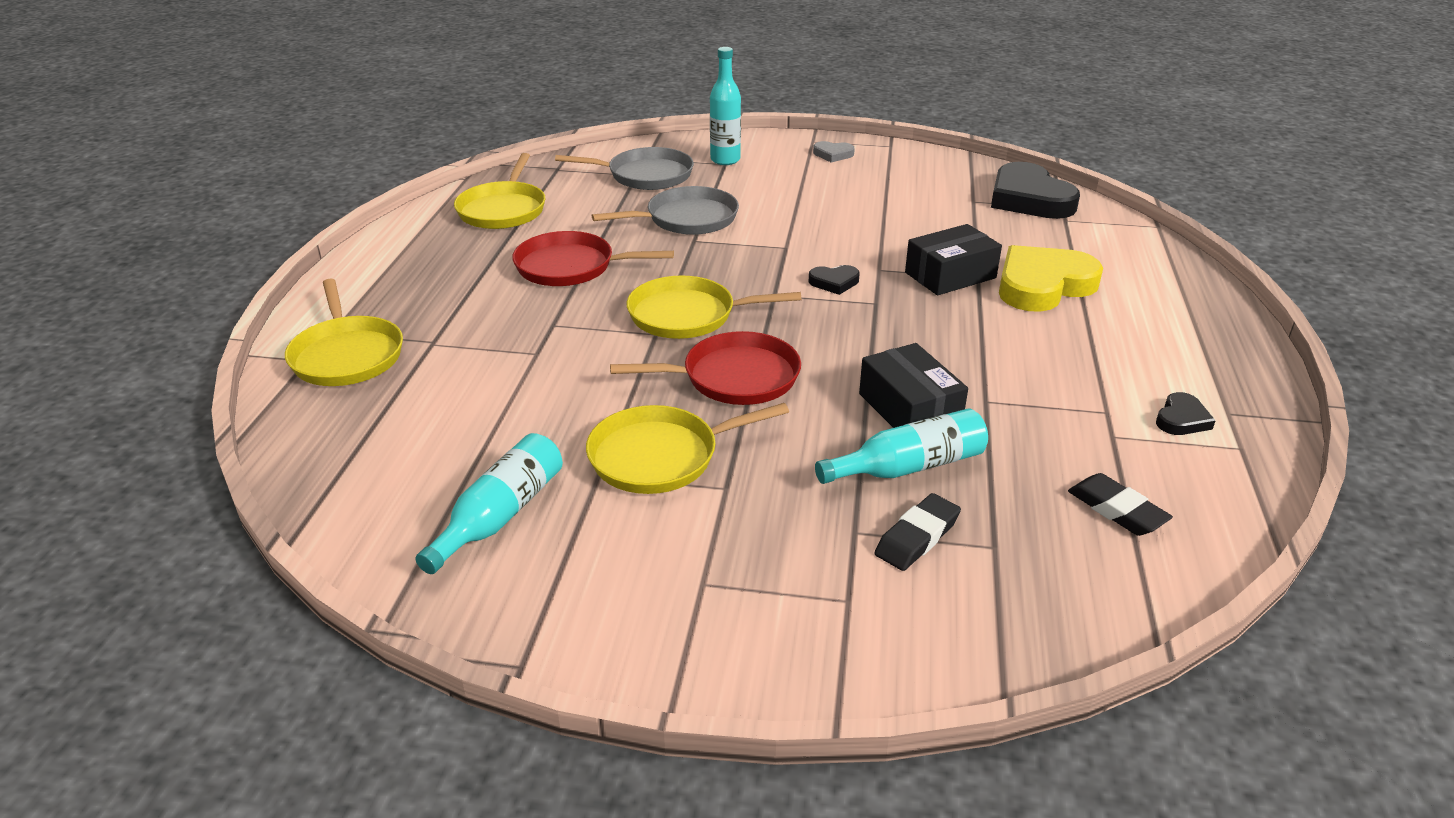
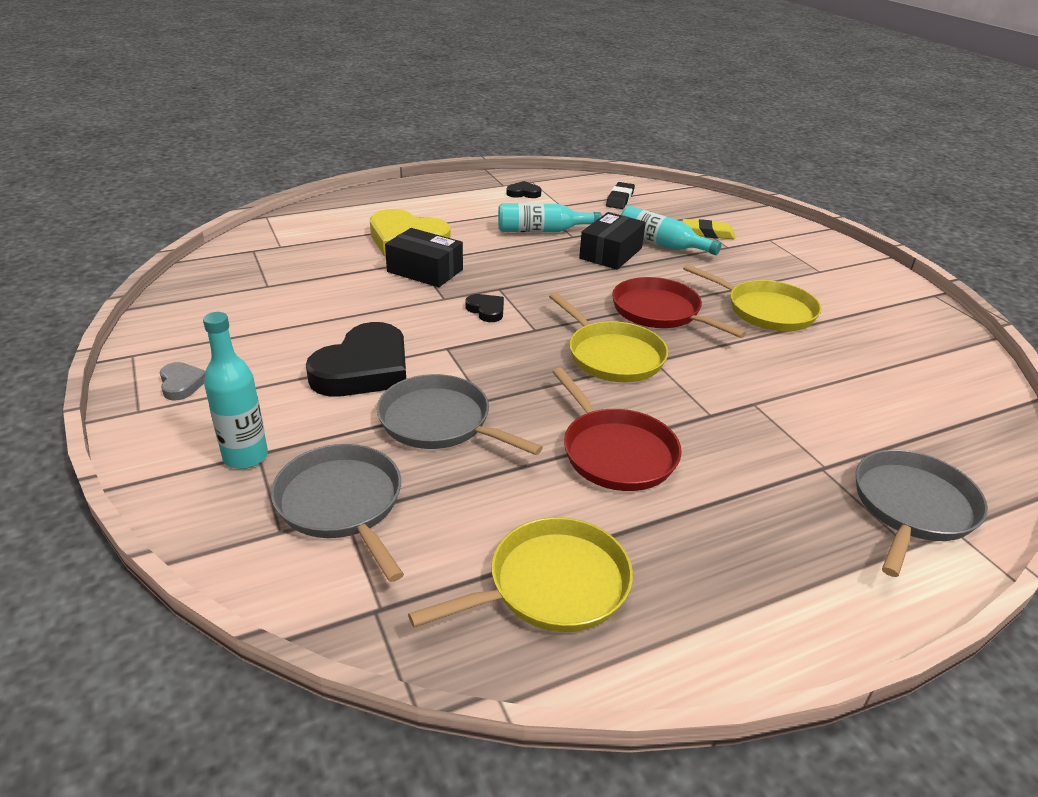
camera: 125 degrees left, 0 degrees up
(347, 355) = (912, 507): yellow pan -> grey pan
(500, 515) = (888, 340): turquoise bottle -> turquoise bottle (542, 231)
(917, 537) = (707, 233): black eraser -> yellow eraser
(1029, 199) = (245, 264): black heart -> black heart (364, 369)

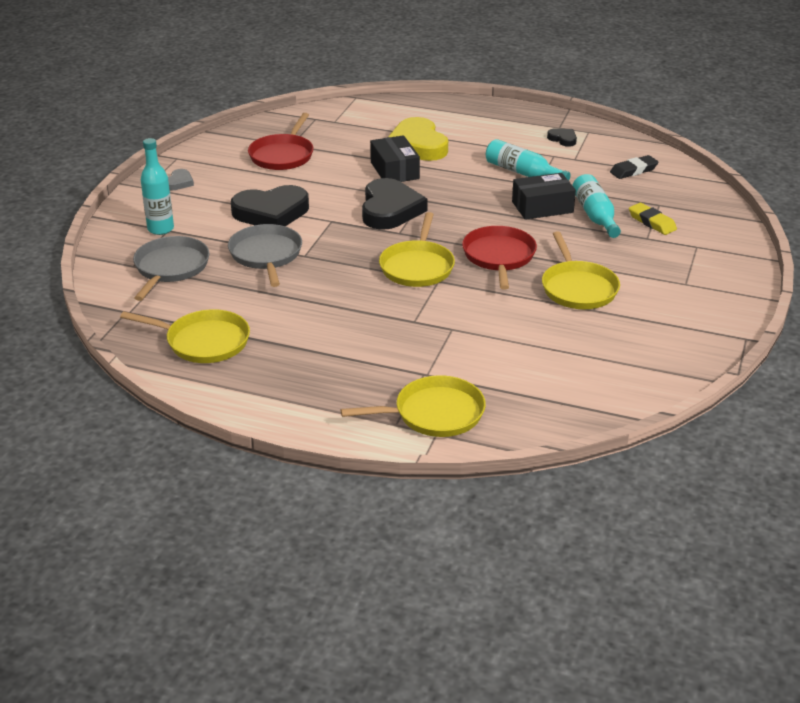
camera: 45 degrees right, 0 degrees up
(486, 310) = (390, 209): black heart -> black heart, size x2.18
(616, 452) = (327, 311): red pan -> red pan (282, 155)
(912, 507) = (434, 413): grey pan -> yellow pan

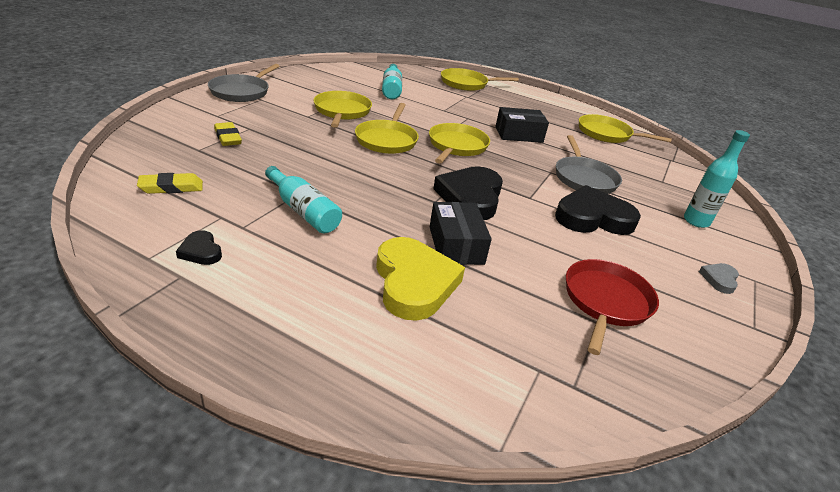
camera: 175 degrees left, 0 degrees up
(170, 268) = (661, 184): grey pan -> grey pan (241, 92)
(499, 257) = (387, 140): red pan -> yellow pan
(542, 207) = (316, 169): black box -> black box (518, 134)
(595, 215) = (273, 152): turquoise bottle -> turquoise bottle (391, 89)
(633, 170) = (171, 187): black eraser -> yellow eraser

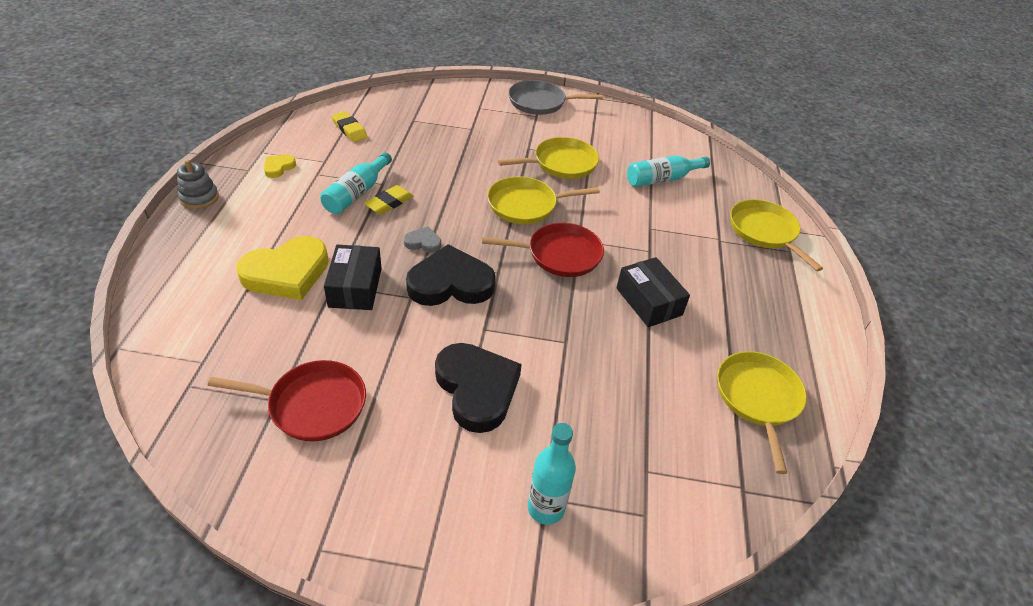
camera: 70 degrees right, 10 degrees up
(201, 251) = (278, 167): black heart -> yellow heart
(208, 331) = (199, 198): none -> grey stacking toy
(228, 137) = (445, 125): yellow eraser -> yellow eraser (389, 203)
(456, 146) = (560, 254): yellow pan -> red pan
(456, 245) = (355, 287): black box -> black box turned 60 degrees counterclockwise
(584, 178) = (576, 376): grey pan -> none
(719, 279) = (405, 522): grey heart -> grey heart (423, 242)

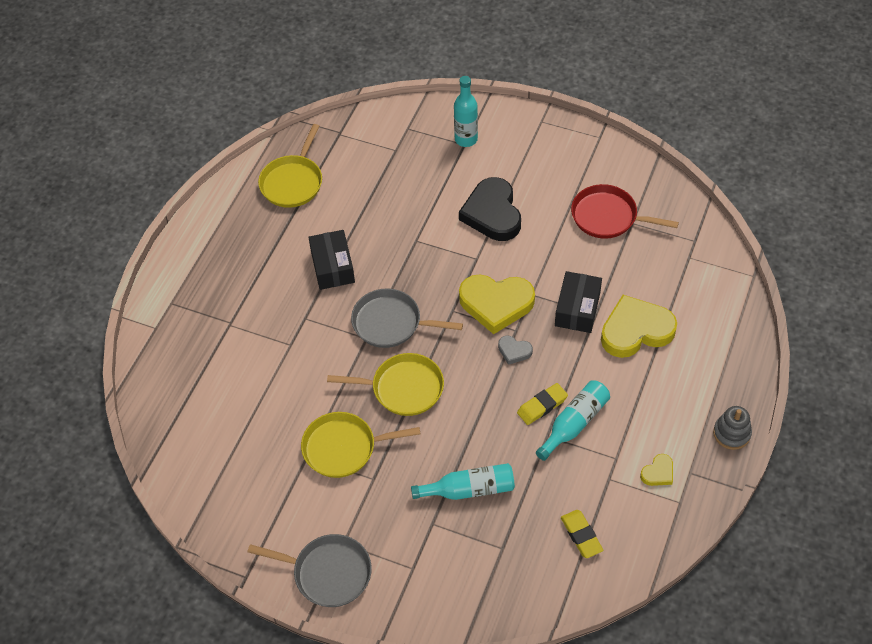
camera: 160 degrees left, 10 degrees up
(450, 283) = (496, 304): black heart -> yellow heart
(560, 254) = (390, 323): red pan -> grey pan
(662, 179) = (241, 411): turquoise bottle -> turquoise bottle (469, 489)
(764, 232) = (178, 328): yellow pan -> none

